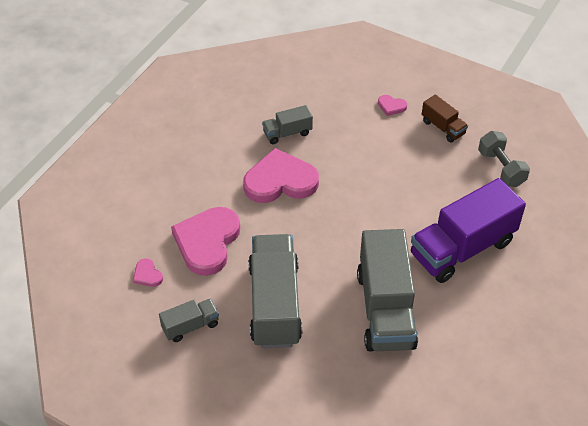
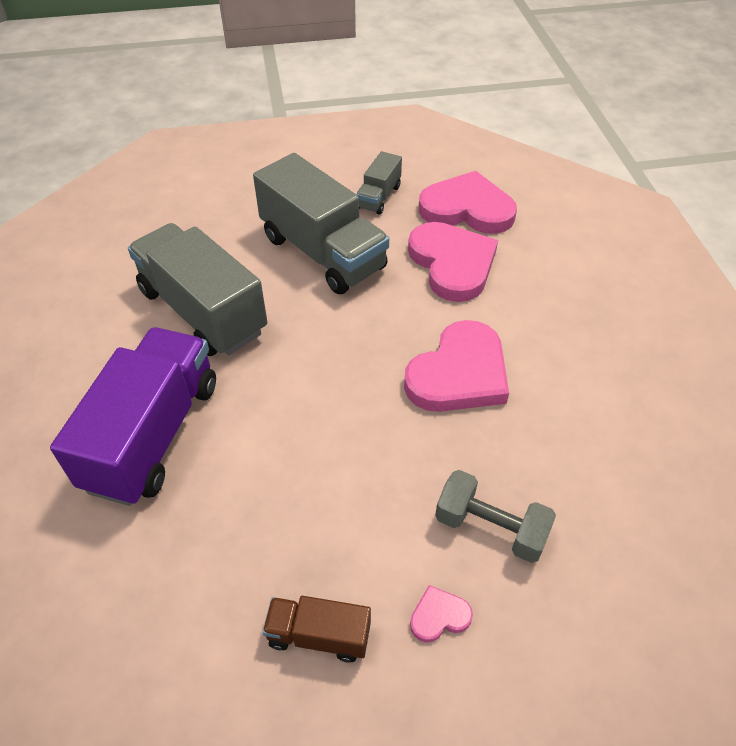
camera: 140 degrees right, 0 degrees up
(147, 275) = (467, 209): pink heart -> pink heart, size x2.37
(287, 133) = (529, 446): grey truck -> none
(501, 168) = (165, 616): grey dumbbell -> grey dumbbell (490, 528)

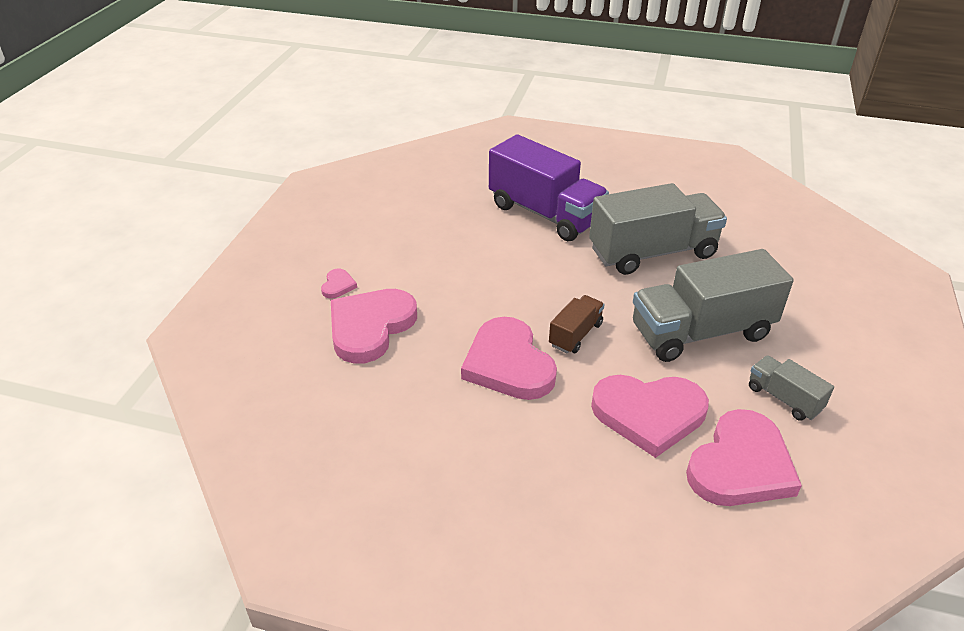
camera: 115 degrees right, 10 degrees down
(319, 635) = (367, 242): brown truck -> brown truck (575, 335)
(490, 528) = (370, 327): grey dumbbell -> pink heart

